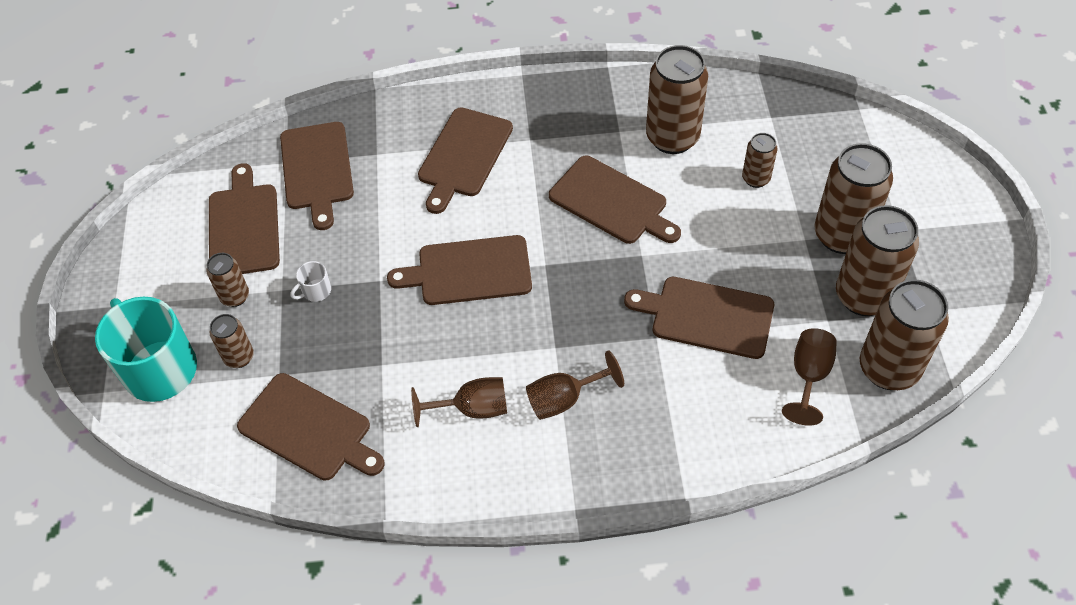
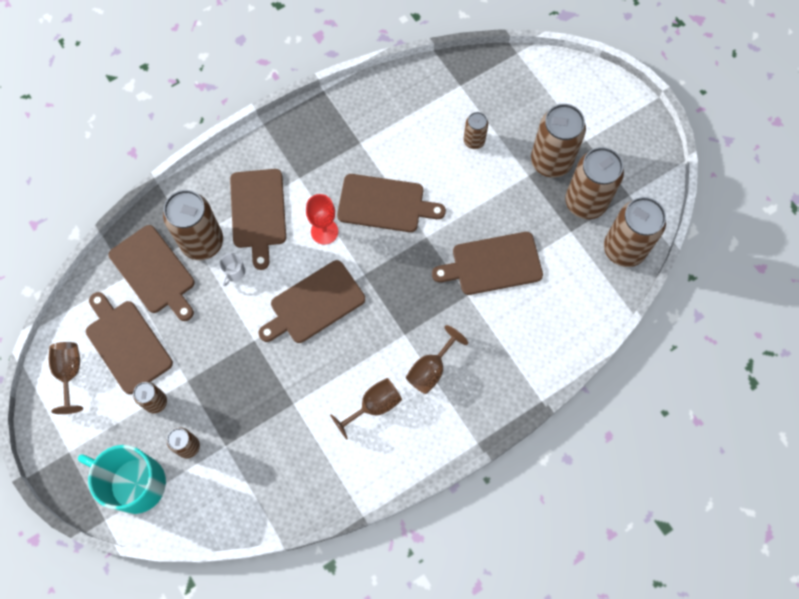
camera: 30 degrees left, 15 degrees up
(309, 429) = (271, 475): brown cutting board -> none
(315, 291) = (213, 370): white mug -> white mug (234, 272)
(525, 203) = (324, 231): none -> red goblet
(672, 138) = (400, 132): brown can -> brown can (202, 242)
(809, 376) = (577, 278): brown goblet -> brown goblet (70, 373)

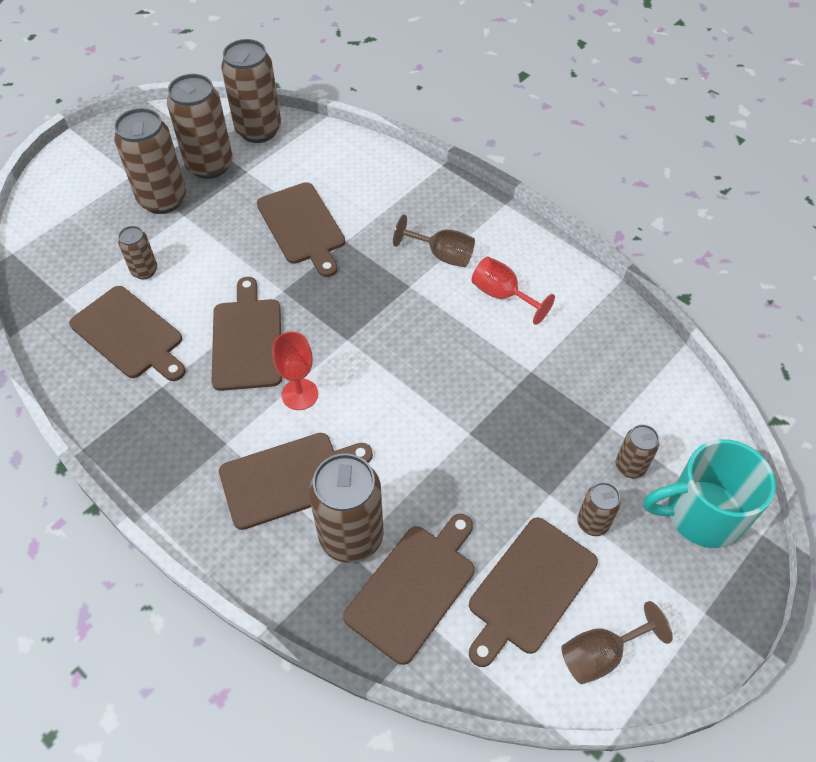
camera: 105 degrees left, 15 degrees down
(135, 483) = (702, 514): turquoise mug -> turquoise mug turned 75 degrees clockwise
(234, 272) = (384, 483): white mug -> none
(314, 304) = (401, 381): brown cutting board -> brown cutting board (130, 334)
(374, 406) = (502, 295): brown goblet -> red goblet

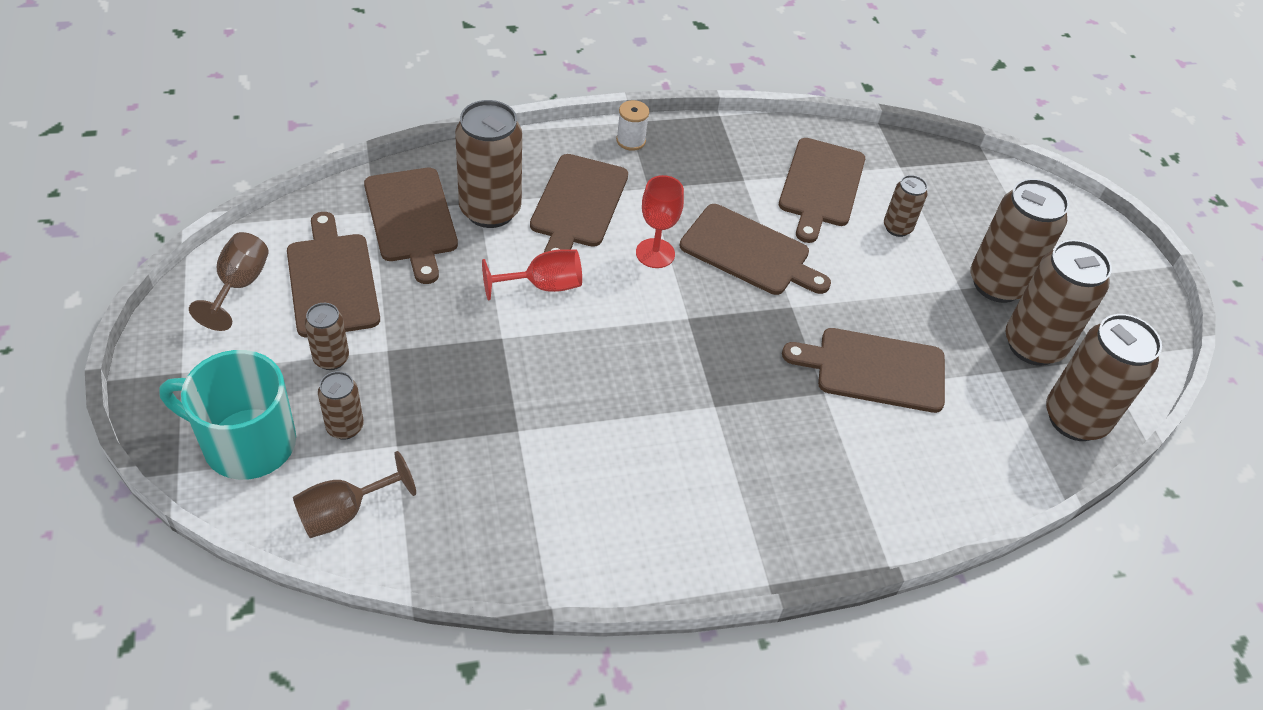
camera: 120 degrees right, 5 degrees down
(130, 334) = (821, 186): brown cutting board -> brown cutting board turned 60 degrees counterclockwise
(172, 493) = (630, 141): none -> white spool
(442, 255) = (735, 462): brown goblet -> brown goblet (344, 512)
(502, 295) = (632, 477): red goblet -> red goblet (543, 286)
(702, 514) = (246, 443): turquoise mug -> turquoise mug turned 105 degrees counterclockwise

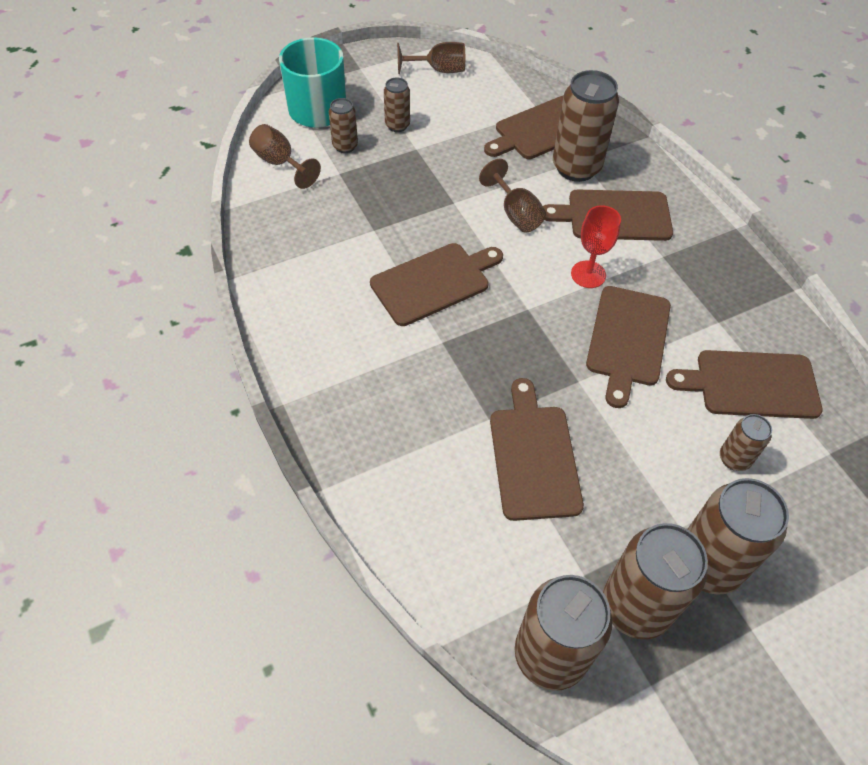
camera: 80 degrees right, 5 degrees up
(332, 280) = (464, 108): brown cutting board -> brown cutting board (434, 282)
(543, 286) = (515, 214): red goblet -> brown goblet
(630, 141) = (713, 234): white spool -> none

